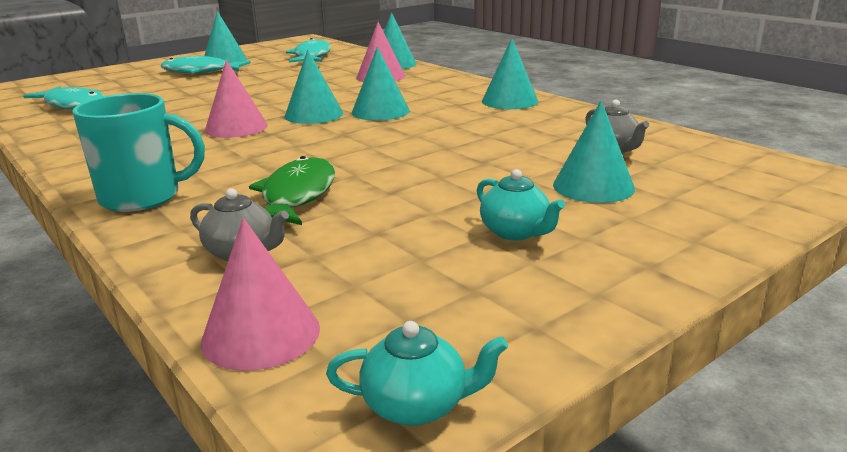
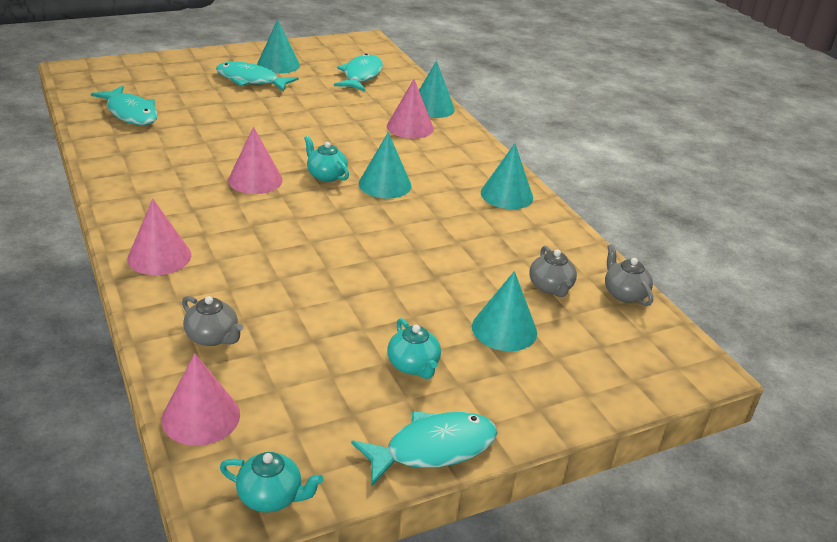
camera: 10 degrees right, 10 degrees up
(142, 197) = (159, 256): turquoise mug -> pink cone
(296, 196) = (272, 284): green fish -> none
(314, 114) = (326, 175): turquoise cone -> turquoise teapot
(605, 302) = (433, 448): none -> turquoise fish
(690, 142) = (624, 294): none -> grey teapot

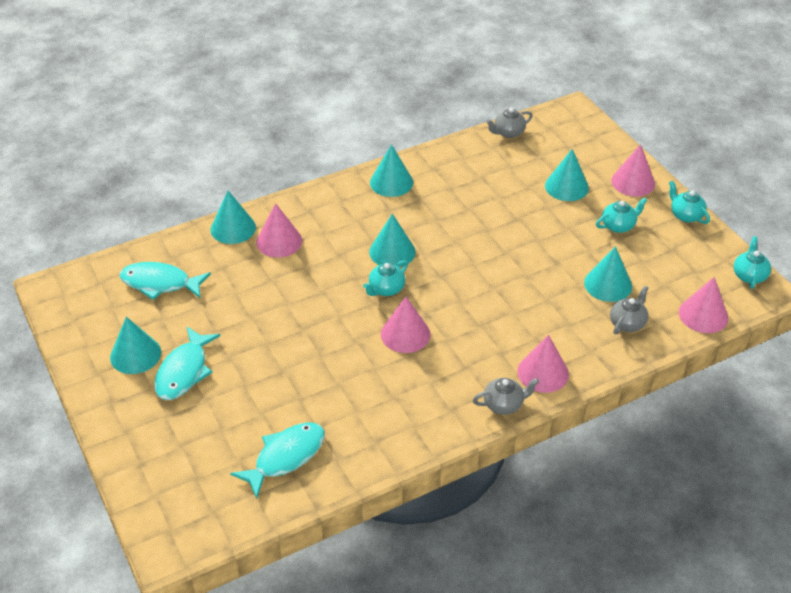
camera: 90 degrees left, 10 degrees up
(292, 333) = (608, 284): none -> turquoise cone
(433, 448) = (685, 215): turquoise fish -> turquoise teapot
(518, 401) = (633, 182): none -> pink cone
(550, 287) = (512, 164): grey teapot -> grey teapot (504, 404)

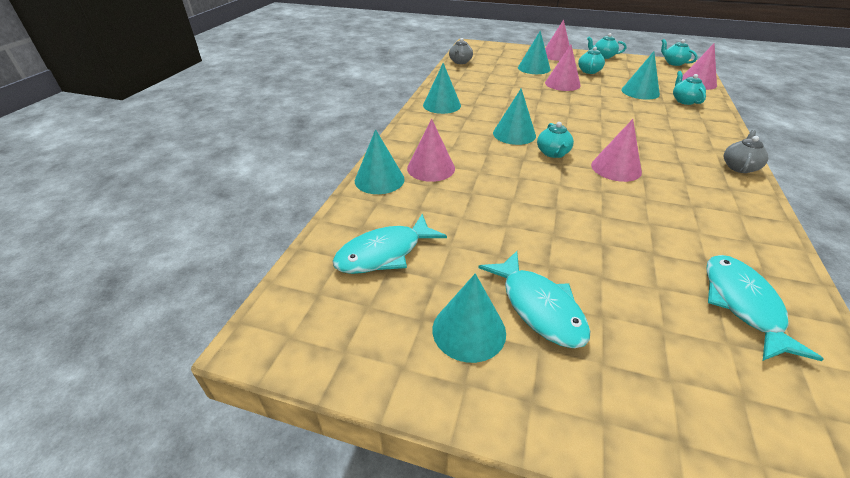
camera: 45 degrees left, 5 degrees down
(543, 372) = (712, 141): pink cone -> pink cone (562, 84)
(627, 323) = (684, 101): grey teapot -> turquoise teapot

